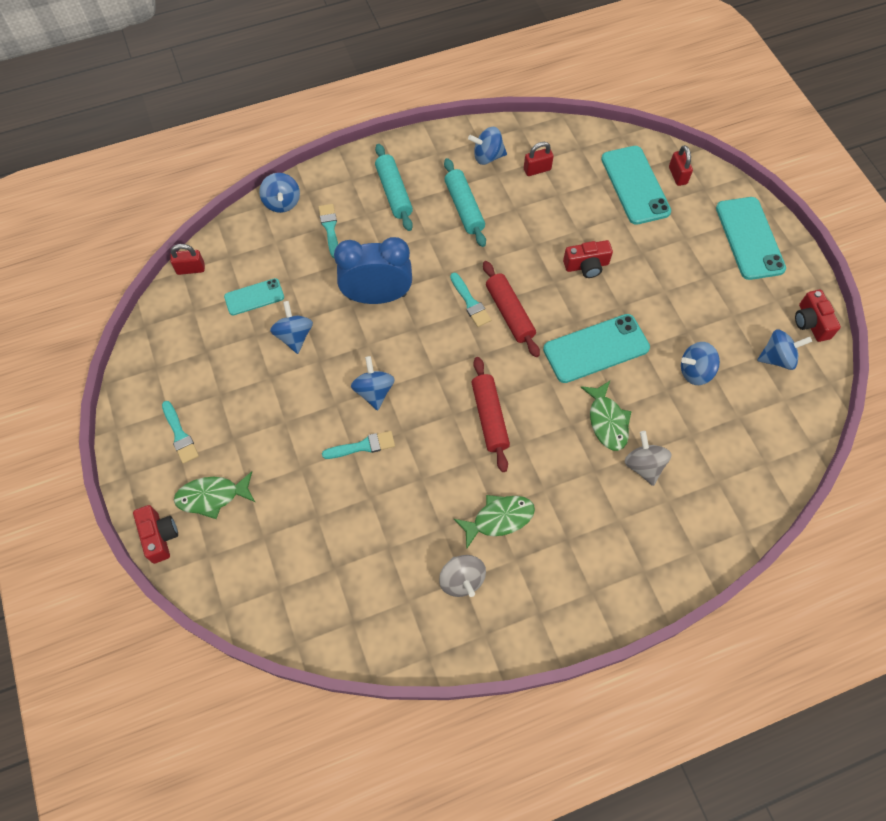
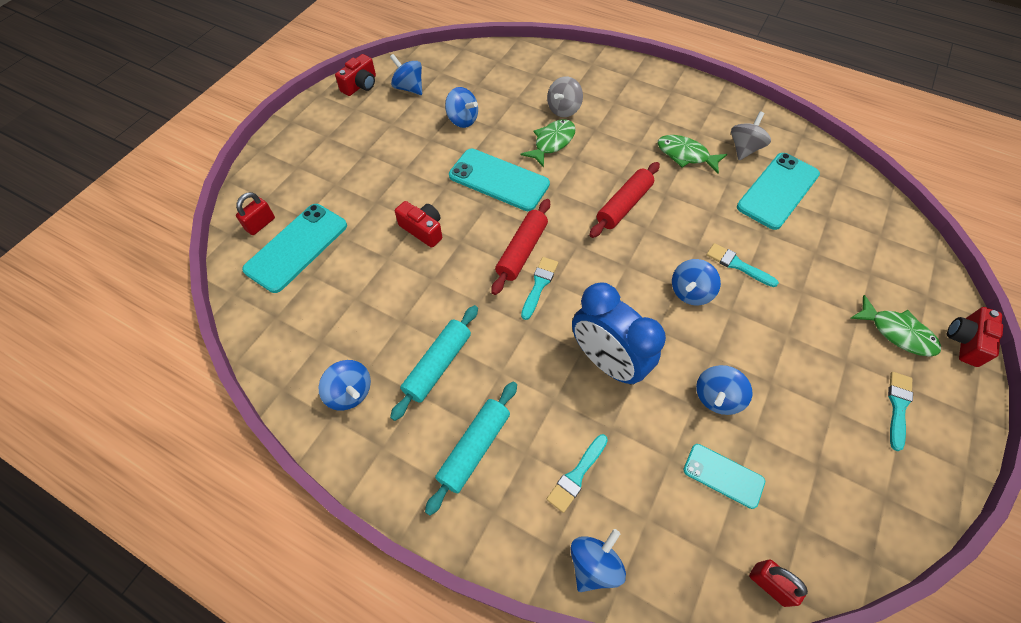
camera: 130 degrees left, 5 degrees down
(537, 169) = (335, 335): red padlock -> none
(749, 238) = (302, 148): turquoise phone -> turquoise phone (778, 191)

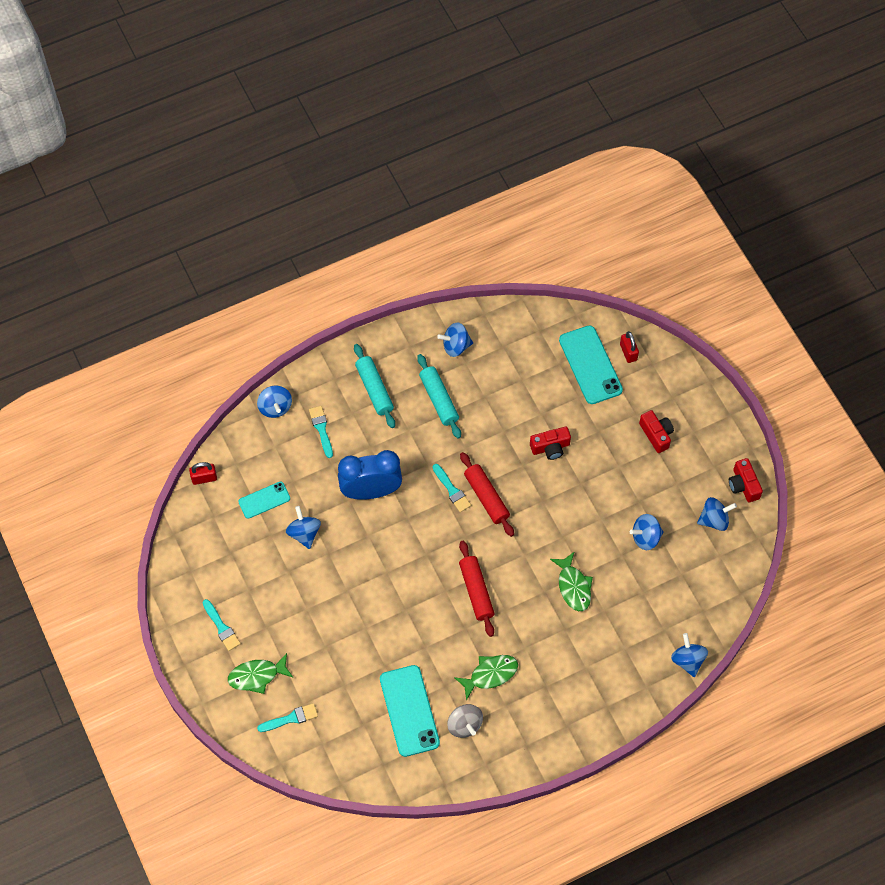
camera: 125 degrees right, 5 degrees up
(499, 180) = (562, 524): turquoise phone -> none
(563, 109) = (604, 621): grey spinning top -> none
(690, 292) = (378, 577): blue spinning top -> blue spinning top (688, 660)
(737, 265) = (374, 624): turquoise brush -> turquoise brush (291, 718)
(965, 341) = (220, 711): red camera -> red camera (656, 434)

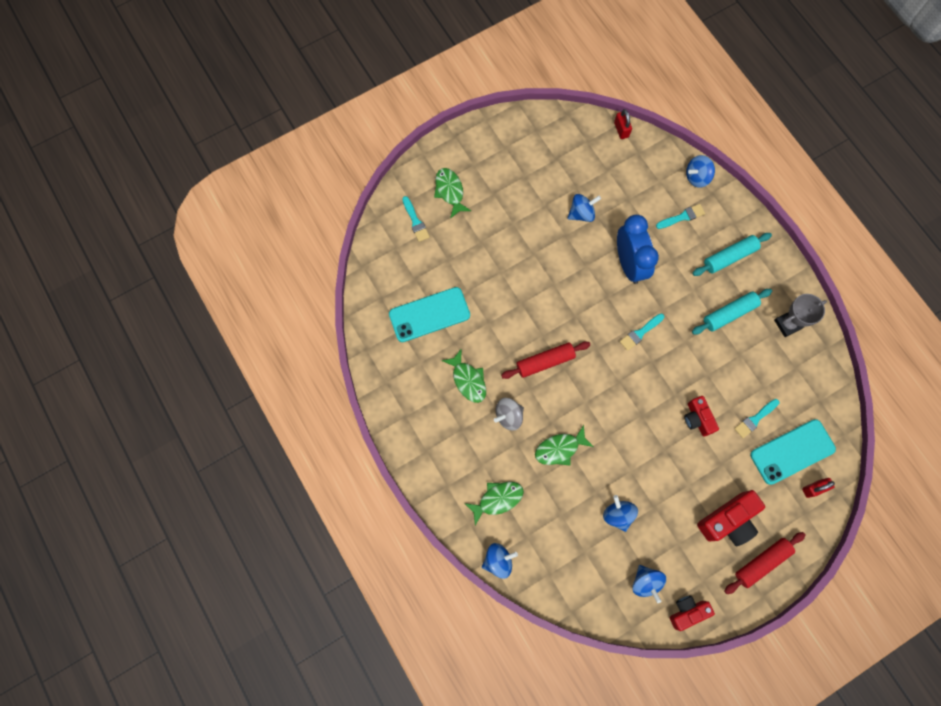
camera: 85 degrees right, 10 degrees up
(221, 627) = (489, 159): turquoise brush -> turquoise brush (755, 419)
(264, 500) = (608, 178): turquoise phone -> none
(456, 346) = (787, 324): blue spinning top -> grey trophy
(464, 725) = (420, 361): grey spinning top -> grey spinning top (508, 416)
(486, 497) = (637, 364): red rolling pin -> red rolling pin (762, 562)
(624, 655) = (497, 499): none -> green fish
(656, 434) = (728, 520): red camera -> red camera, size x1.58

